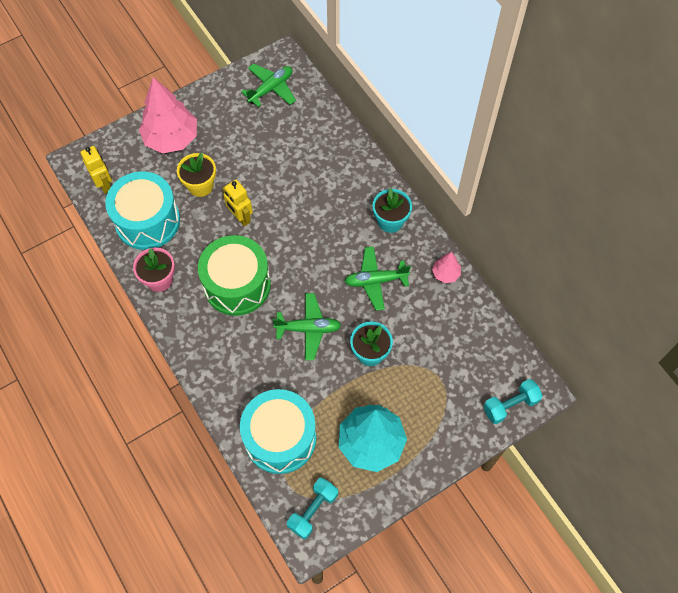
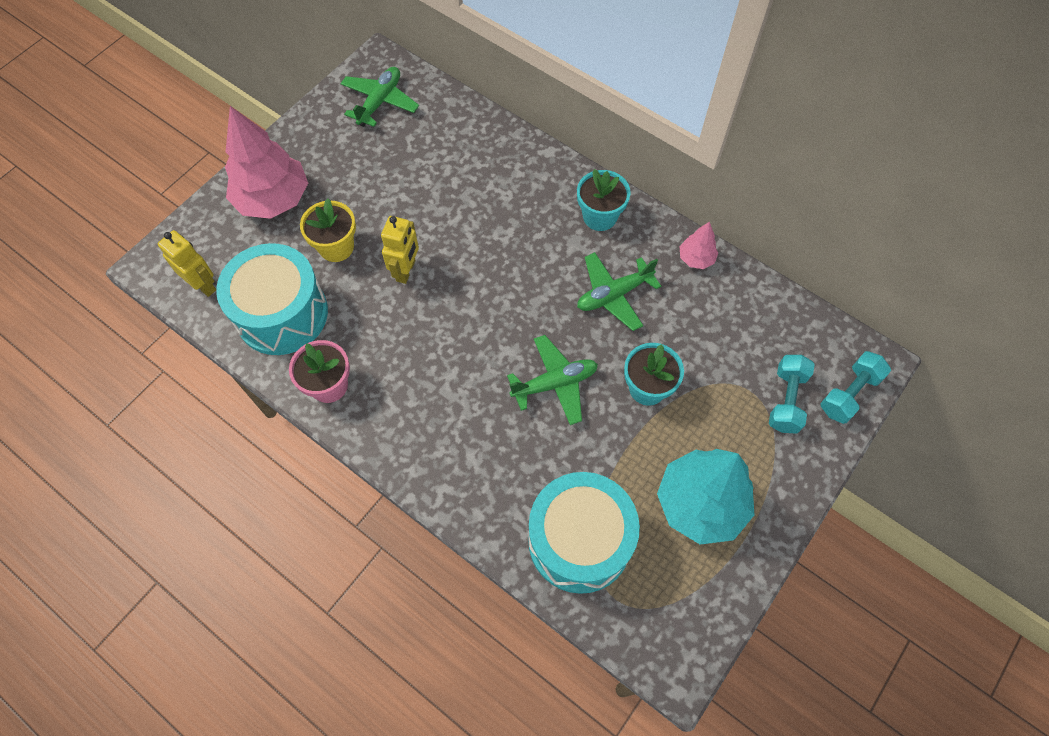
camera: 20 degrees left, 0 degrees up
(237, 285) = (437, 358): green drum -> none
(240, 217) = (406, 271): yellow robot -> yellow robot turned 105 degrees counterclockwise
(313, 510) = (665, 623): turquoise dumbbell -> turquoise dumbbell (786, 400)

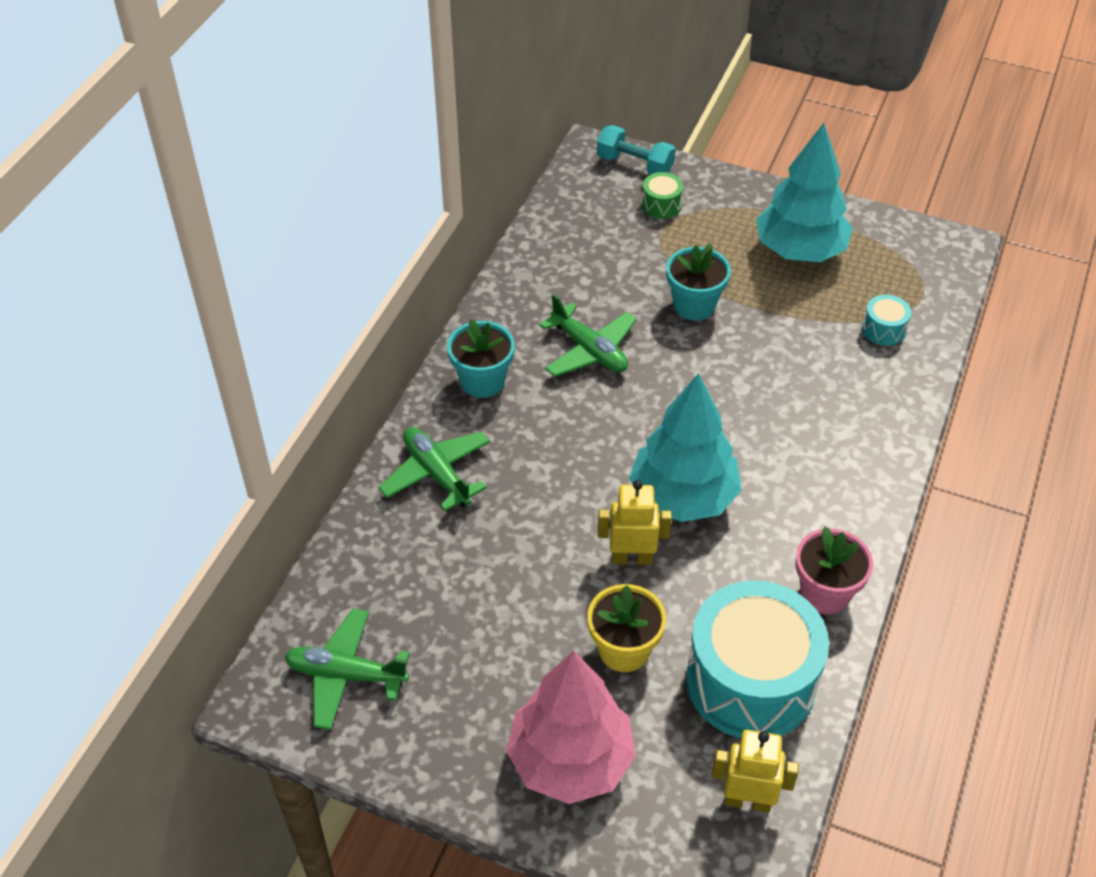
camera: 105 degrees left, 15 degrees down
(203, 285) = (747, 800): yellow robot -> yellow robot turned 75 degrees clockwise
(447, 319) = (683, 497): none -> turquoise tree
(555, 383) = (723, 380): green plane -> green plane (437, 473)
(579, 540) = (883, 329): turquoise drum -> turquoise drum, size x0.41
(696, 258) = (514, 289): pink tree -> none
(786, 400) = (661, 205): turquoise dumbbell -> green drum

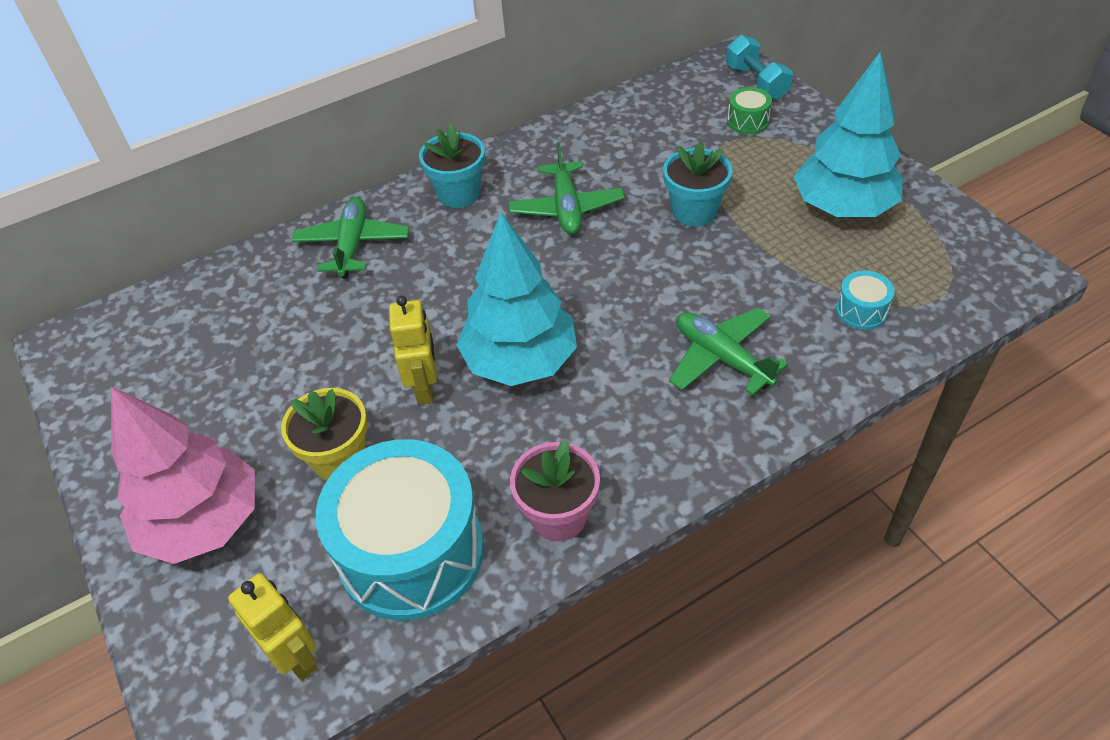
camera: 40 degrees right, 0 degrees up
(346, 675) = (135, 356): green plane -> green plane (721, 358)
(631, 558) = (425, 388): yellow robot -> yellow robot turned 45 degrees clockwise

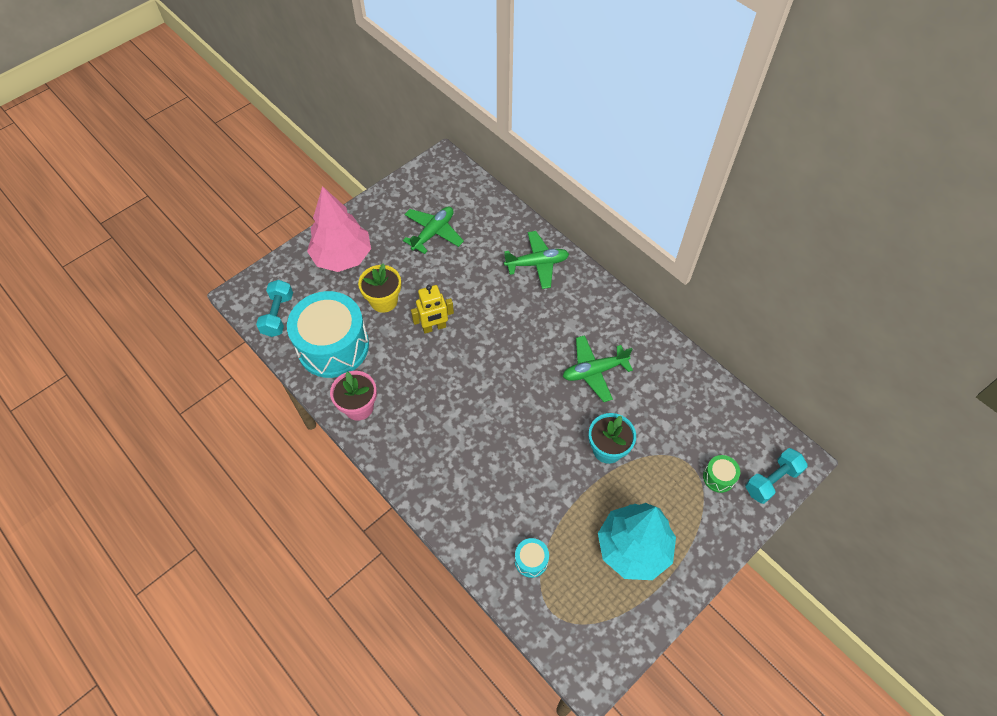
camera: 75 degrees right, 10 degrees up
(296, 657) = (278, 315): yellow robot -> turquoise dumbbell
(458, 193) = (594, 307): turquoise flower pot -> none
(520, 361) = (459, 370): turquoise tree -> none
(721, 358) = (477, 477): green plane -> green plane (433, 233)

